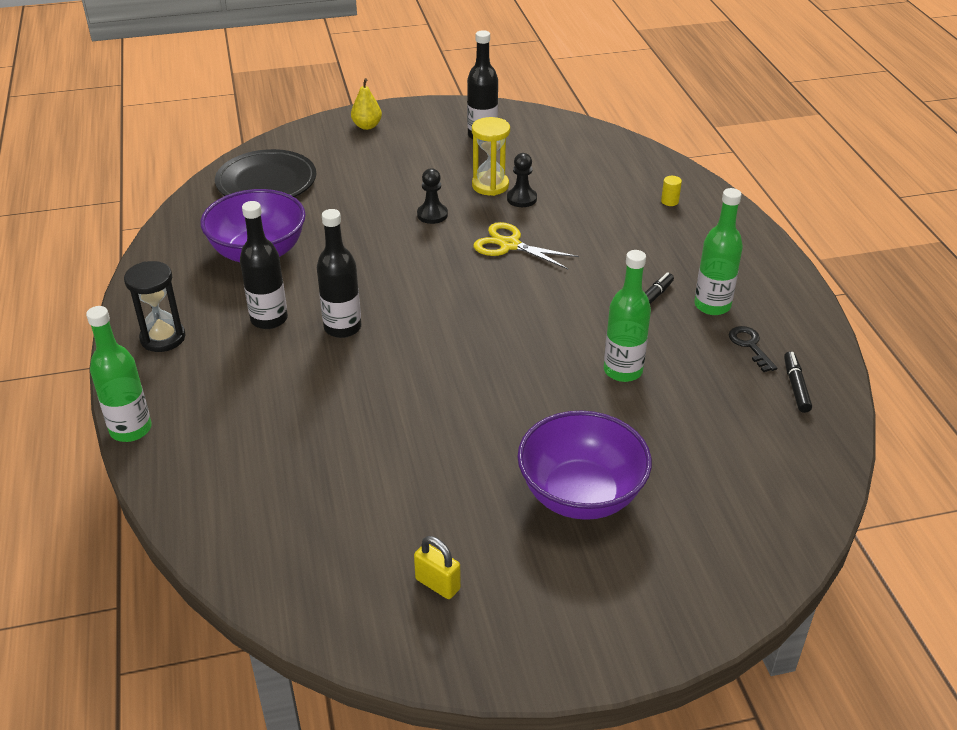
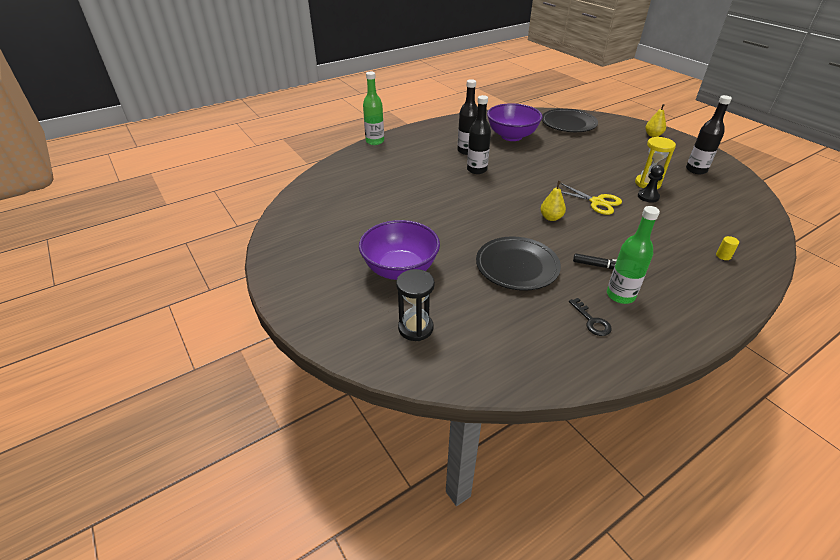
camera: 70 degrees right, 0 degrees up
(163, 338) = (434, 132): black hourglass -> black hourglass (415, 328)
(432, 215) = (596, 172): black pawn -> none
(438, 584) = (318, 236): yellow padlock -> none
(510, 245) = (597, 202): yellow scissors -> yellow scissors turned 120 degrees clockwise
(525, 299) = (551, 218): none -> yellow pear
(623, 371) = (517, 266): green bottle -> black plate
(750, 346) = (591, 321): black key -> black key turned 105 degrees clockwise
(796, 386) = (565, 352): black marker -> none

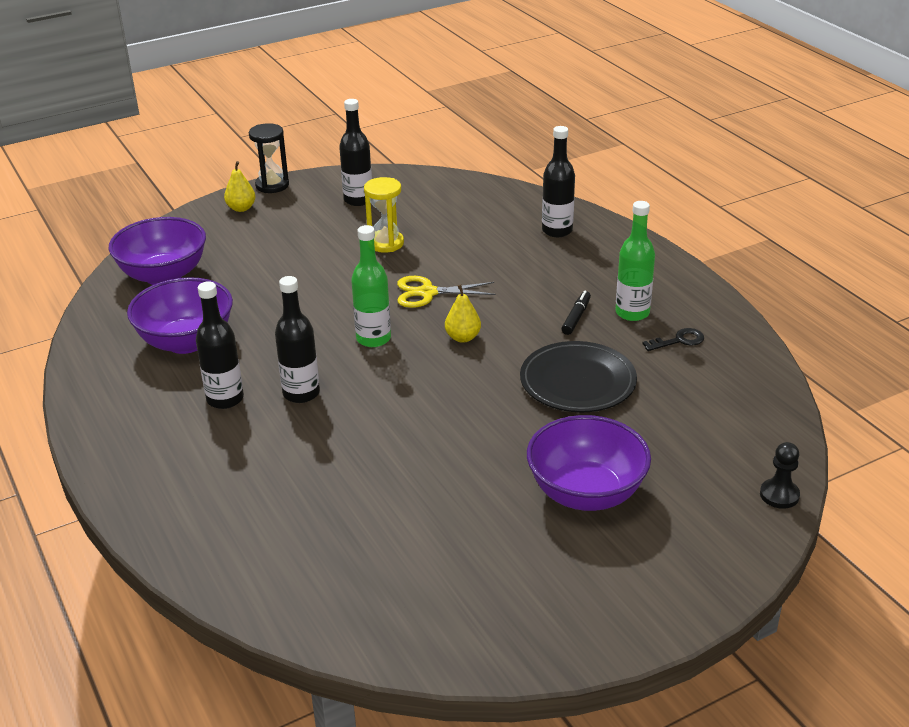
camera: 85 degrees left, 5 degrees down
(375, 141) = (132, 524): green bottle -> green bottle (373, 339)
(415, 328) = (709, 481): black hourglass -> black hourglass (272, 185)
(568, 124) = (163, 275): black plate -> purple bowl
(597, 202) = (427, 292): yellow scissors -> yellow scissors turned 135 degrees counterclockwise
(648, 197) = (420, 250): black pawn -> black pawn (779, 495)
(723, 256) = (557, 231): yellow cylinder -> black bottle

